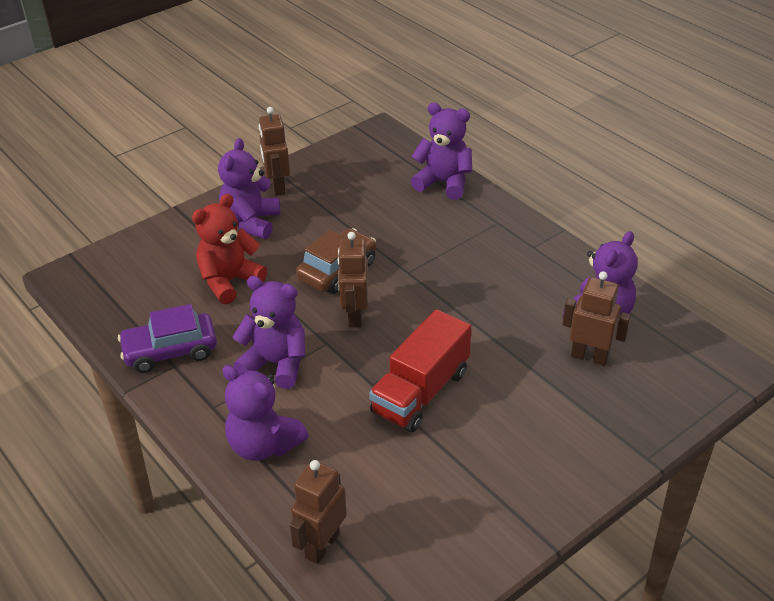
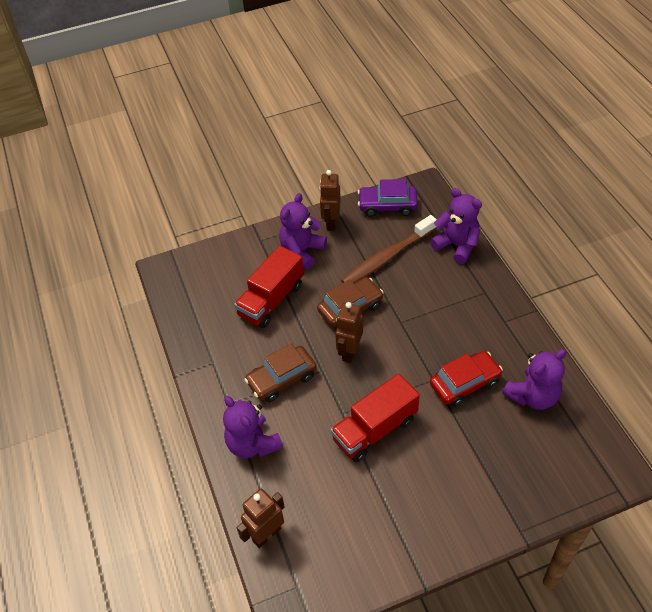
camera: 20 degrees right, 10 degrees up
(170, 351) = (214, 350): purple car -> purple car (387, 206)
(229, 281) = (271, 300): red teddy bear -> red truck
(276, 364) = (281, 379): purple teddy bear -> brown car
(363, 210) = (387, 257): none -> brown toothbrush
(512, 319) = (465, 383): none -> red car
(589, 356) = (511, 431): brown robot -> none

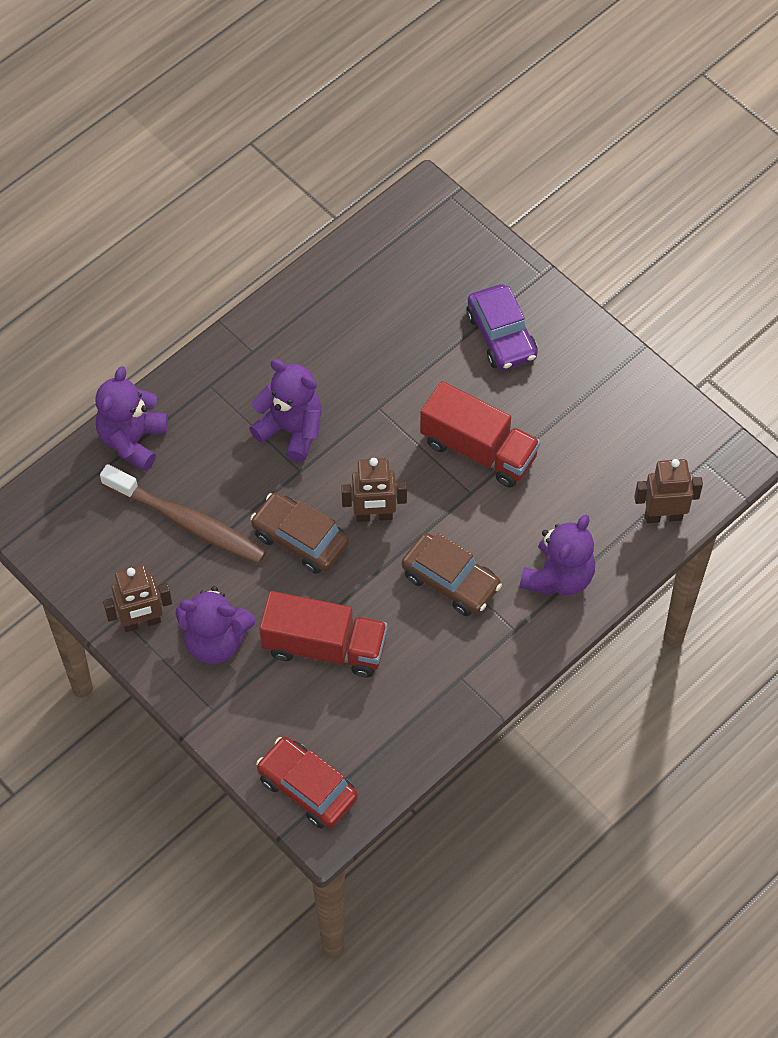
camera: 115 degrees left, 10 degrees up
(266, 534) = (663, 516): brown robot -> brown robot turned 150 degrees clockwise
(387, 206) = (79, 555): purple car -> purple car (501, 336)
(465, 383) = (370, 372): red car -> red car (307, 788)
(532, 396) = (358, 297): purple teddy bear -> purple teddy bear (291, 430)

